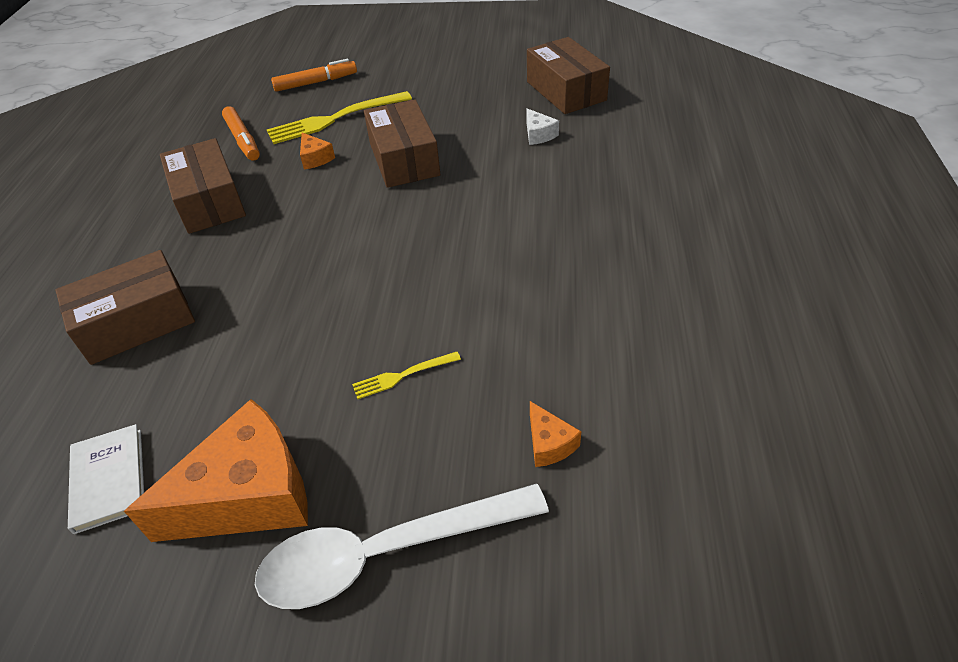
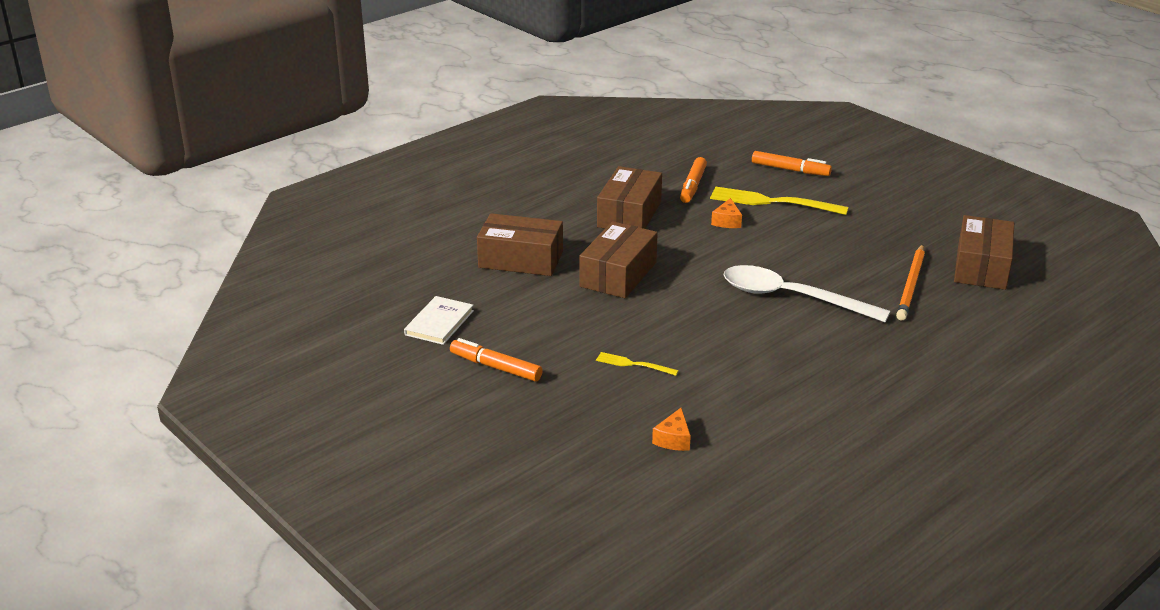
camera: 40 degrees right, 15 degrees down
(248, 495) = (495, 367): orange cheese -> orange marker
(386, 553) = (533, 427): white spoon -> white spoon (791, 298)
(404, 159) = (787, 252): brown box -> brown box (618, 274)
(538, 135) = (911, 285): white cheese -> orange pencil

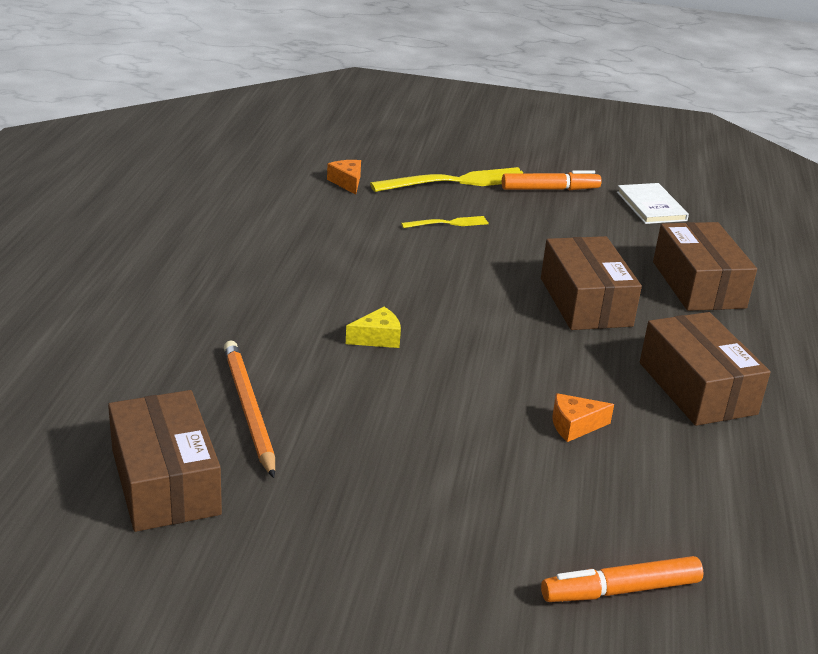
camera: 140 degrees right, 0 degrees up
(521, 259) = (698, 284): brown box -> brown box turned 75 degrees counterclockwise
(692, 186) = (701, 477): orange marker -> none
(727, 221) = (574, 426): orange cheese -> orange cheese turned 75 degrees counterclockwise
(772, 202) = (562, 492): yellow fork -> yellow fork (457, 181)
(791, 298) = (377, 338): white spoon -> yellow cheese

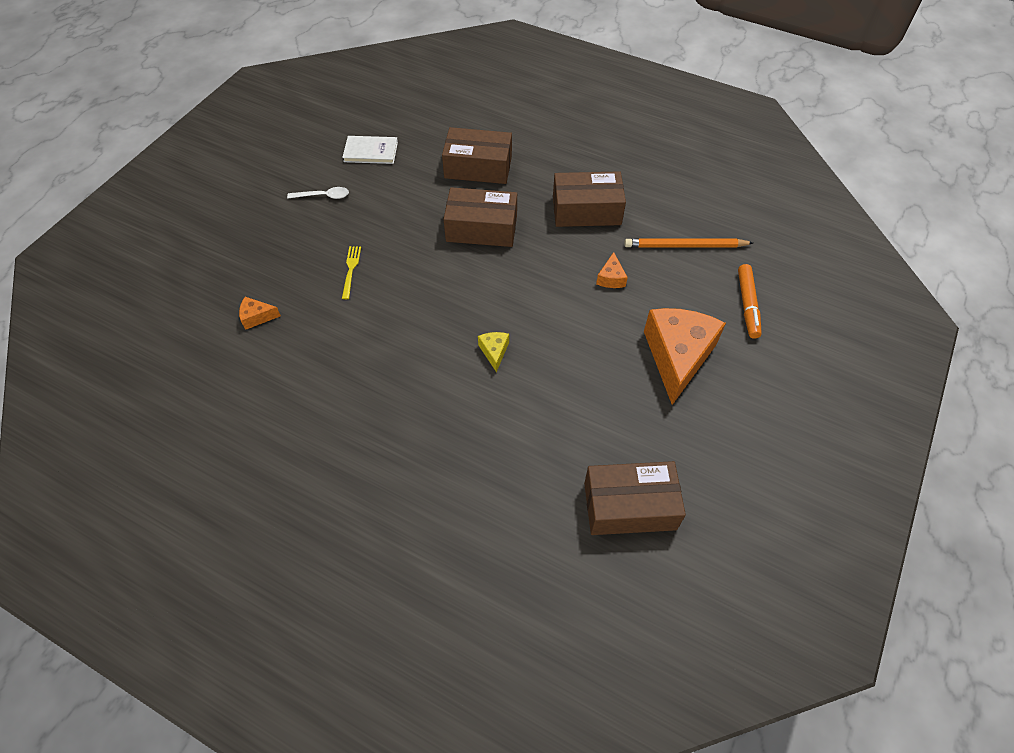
camera: 70 degrees left, 25 degrees up
(248, 409) = (560, 444): orange pencil -> orange pencil (685, 246)
(456, 509) = (677, 356): none -> orange cheese
(457, 181) = (287, 246): yellow fork -> none
(550, 189) = (323, 196): orange marker -> white spoon

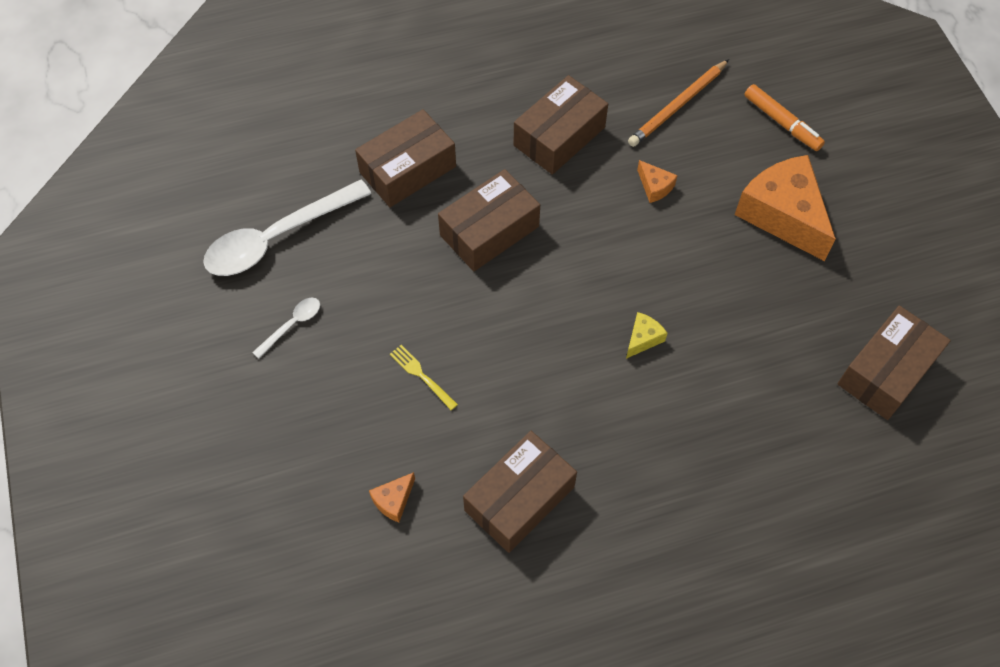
camera: 45 degrees left, 5 degrees up
(316, 373) = (519, 498): none -> brown box
(371, 152) = (277, 237): white book -> white spoon
(494, 352) = (643, 338): yellow cheese -> yellow cheese turned 90 degrees clockwise

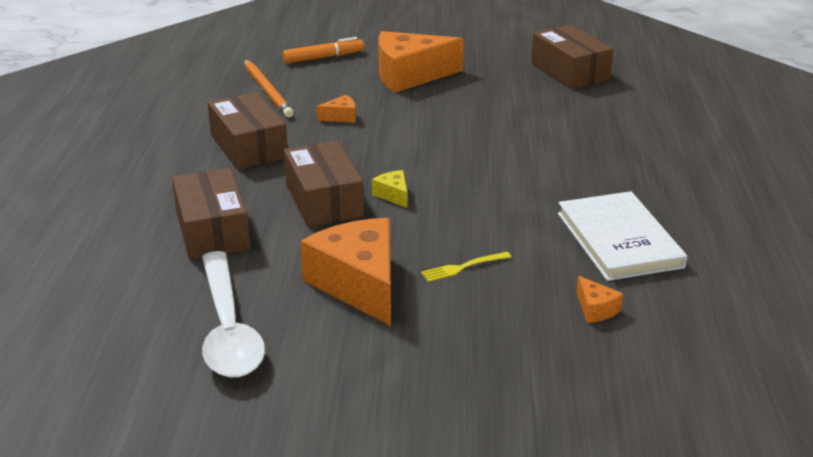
camera: 70 degrees left, 30 degrees down
(292, 325) = (352, 338): white spoon -> none
(367, 304) = (359, 284): none -> orange cheese
(519, 498) = (619, 240): brown box -> white book
(643, 338) = (488, 152): yellow cheese -> yellow cheese (393, 195)

